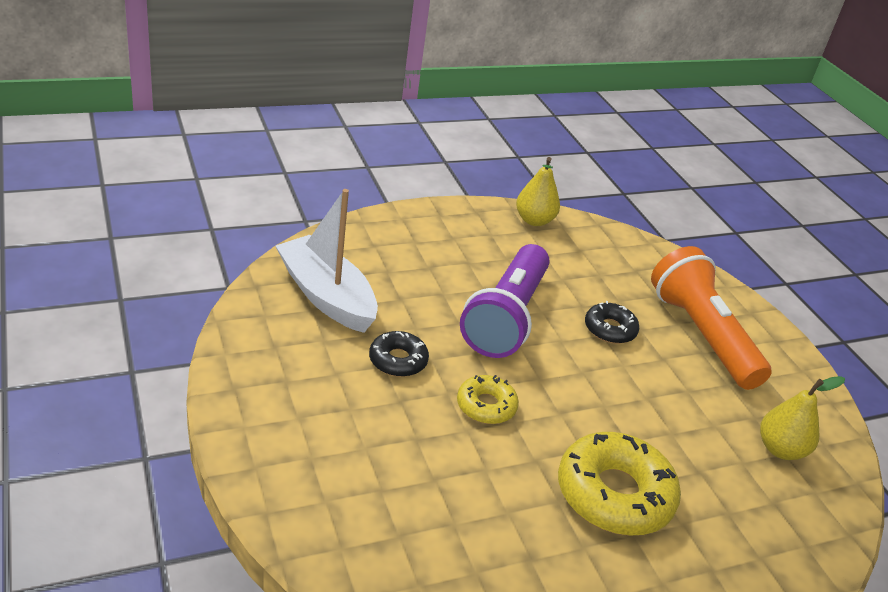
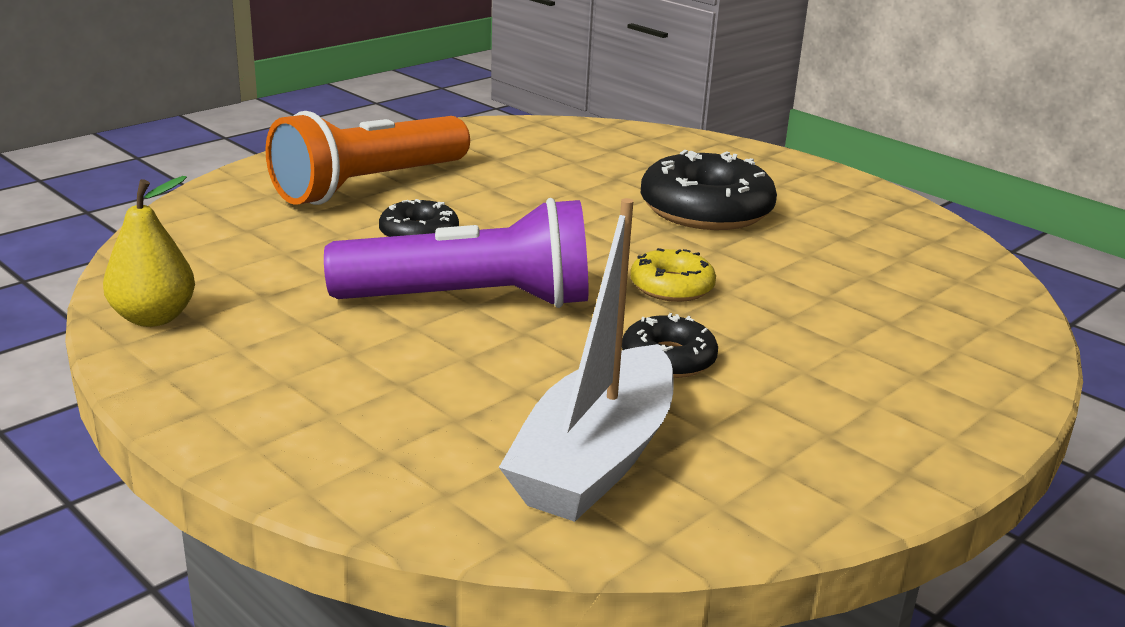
camera: 110 degrees left, 10 degrees down
(614, 494) = (706, 210): yellow donut -> black donut
(780, 449) = (532, 147): yellow pear -> none

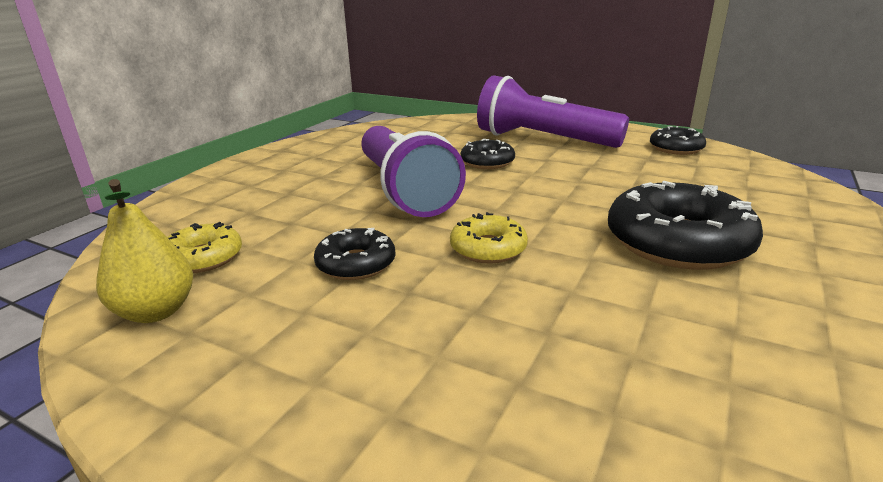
camera: 75 degrees right, 0 degrees up
(154, 317) = (335, 138): yellow pear -> yellow pear (156, 312)
(369, 186) = (542, 140): orange flashlight -> purple flashlight
(480, 138) = (676, 148): none -> black donut
(595, 458) = (203, 258): white boat -> yellow donut

